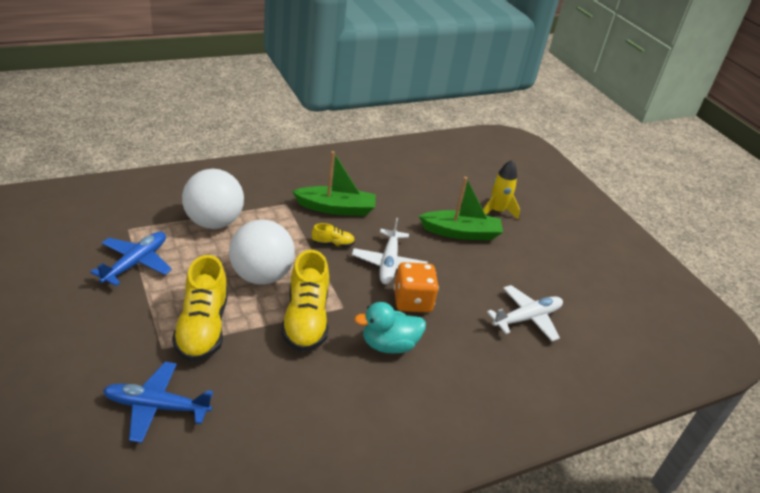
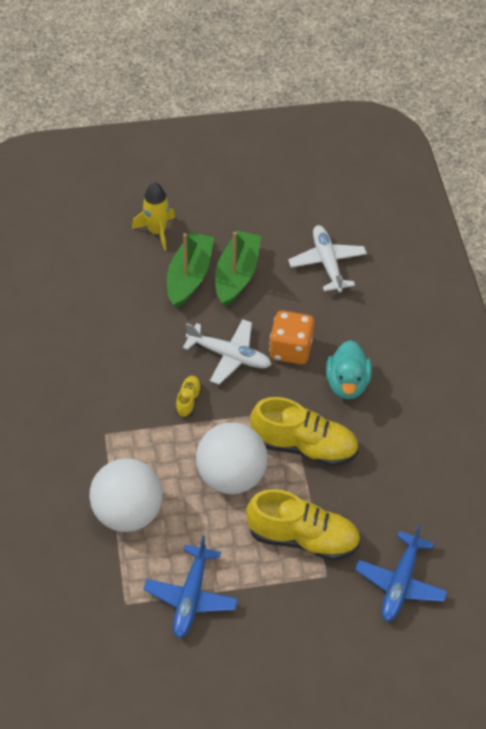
camera: 70 degrees left, 15 degrees up
(135, 263) = (191, 597): blue plane -> blue plane turned 120 degrees counterclockwise
(336, 208) = (123, 384): green boat -> green boat (236, 275)

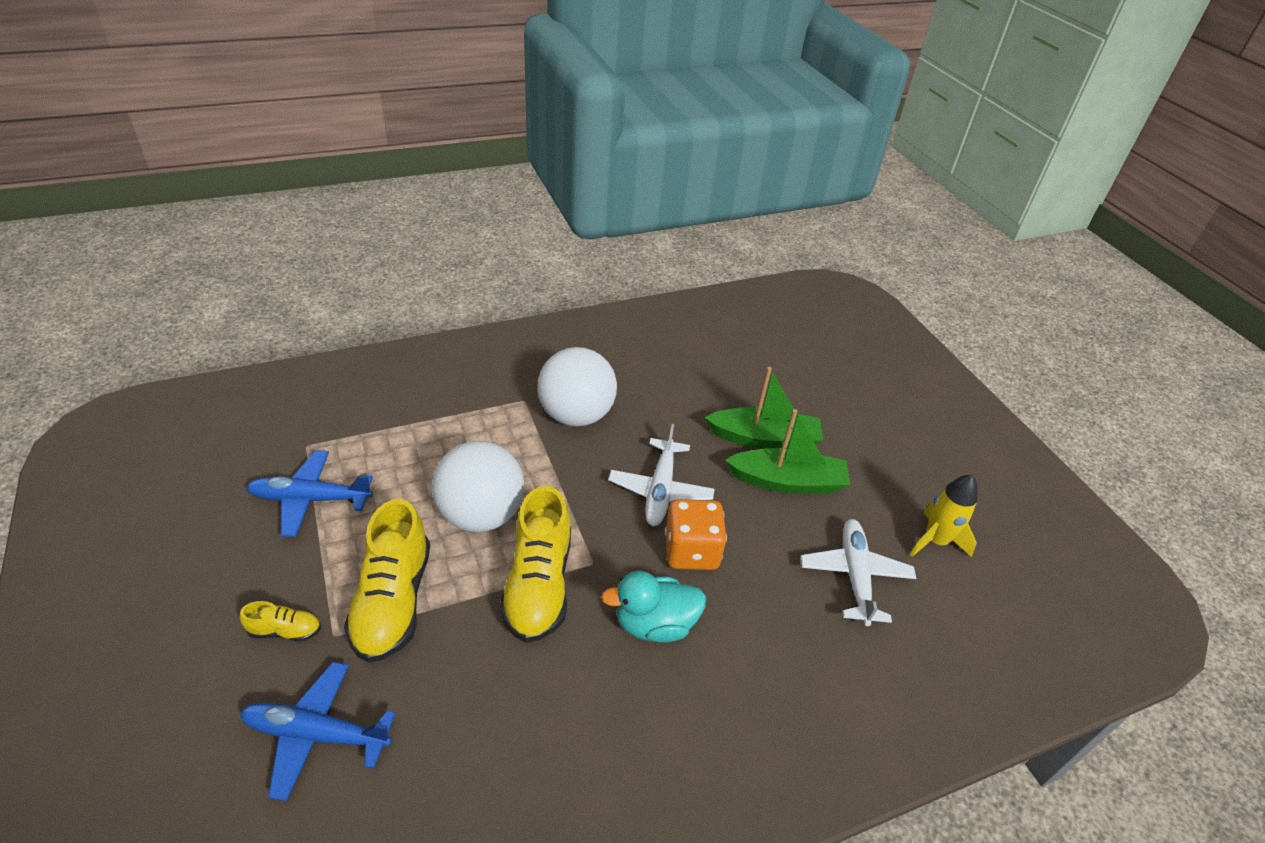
camera: 75 degrees right, 10 degrees down
(128, 513) = (423, 432): white ball -> white ball (576, 415)
(157, 231) = (815, 403): yellow rocket -> yellow rocket (935, 541)
(188, 400) = (584, 461): yellow shoe -> yellow shoe (285, 631)
(327, 263) = (855, 576): white plane -> white plane turned 60 degrees counterclockwise

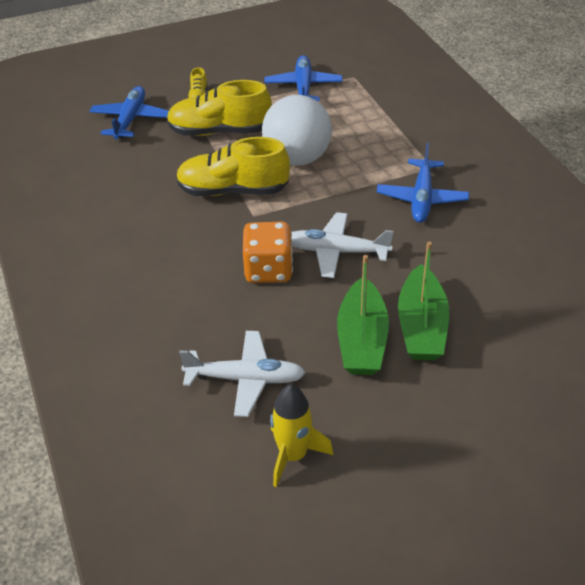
camera: 95 degrees right, 0 degrees up
(576, 415) = (422, 198): white ball -> blue plane
(654, 624) = (197, 249): turquoise duck -> none

